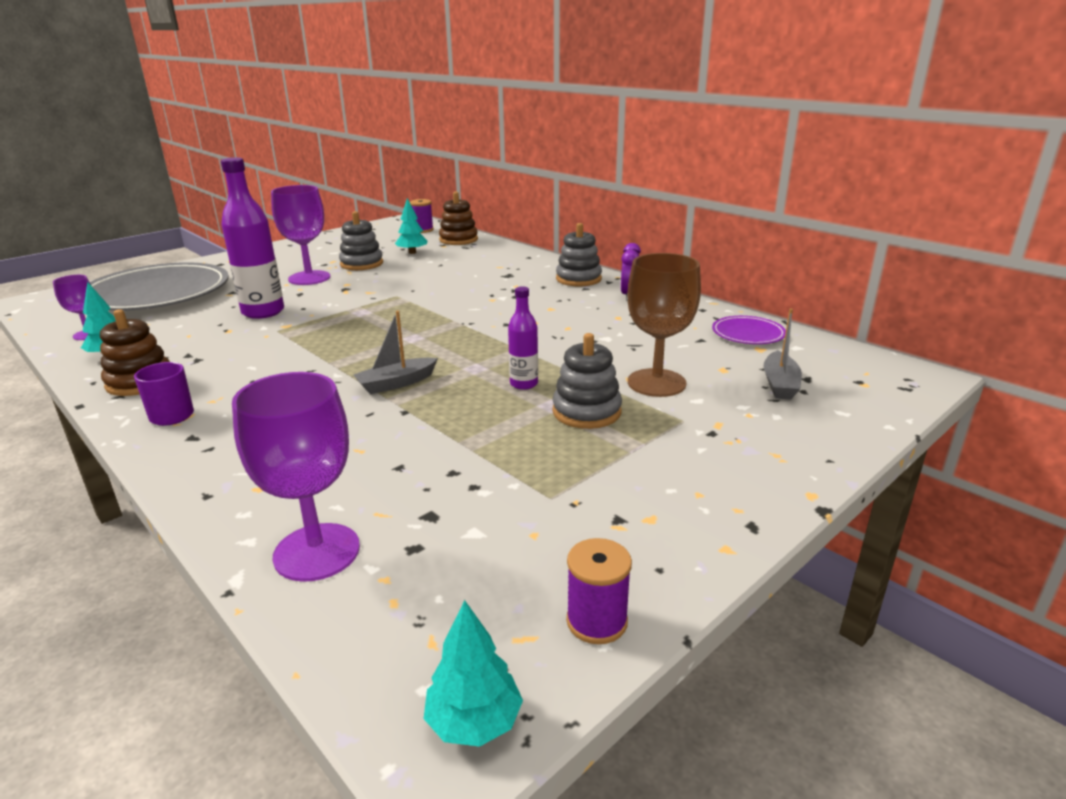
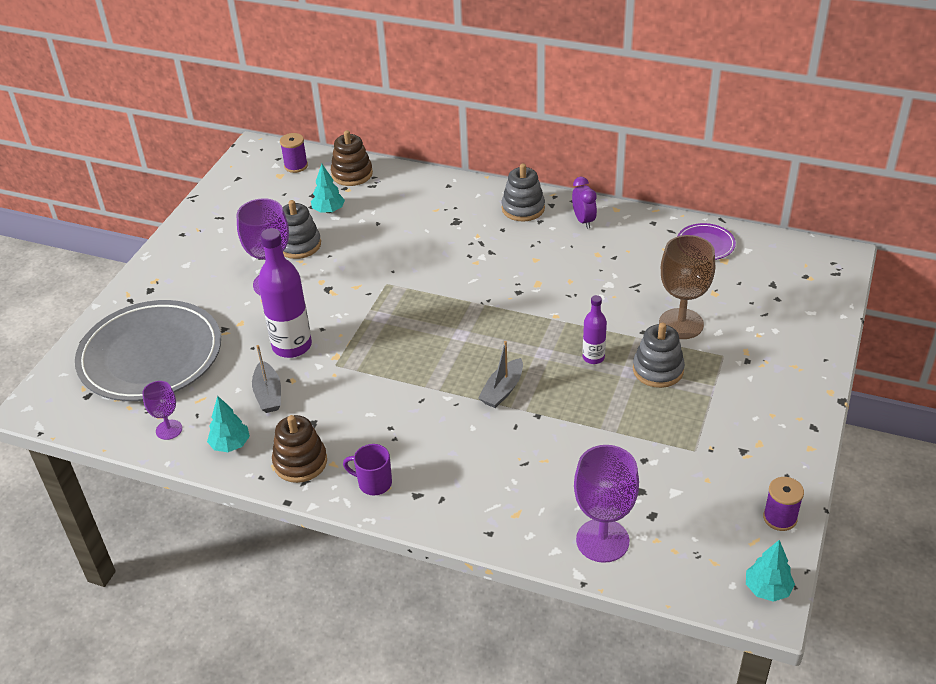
camera: 25 degrees left, 15 degrees up
(780, 384) = (759, 297): grey boat -> grey boat (268, 394)

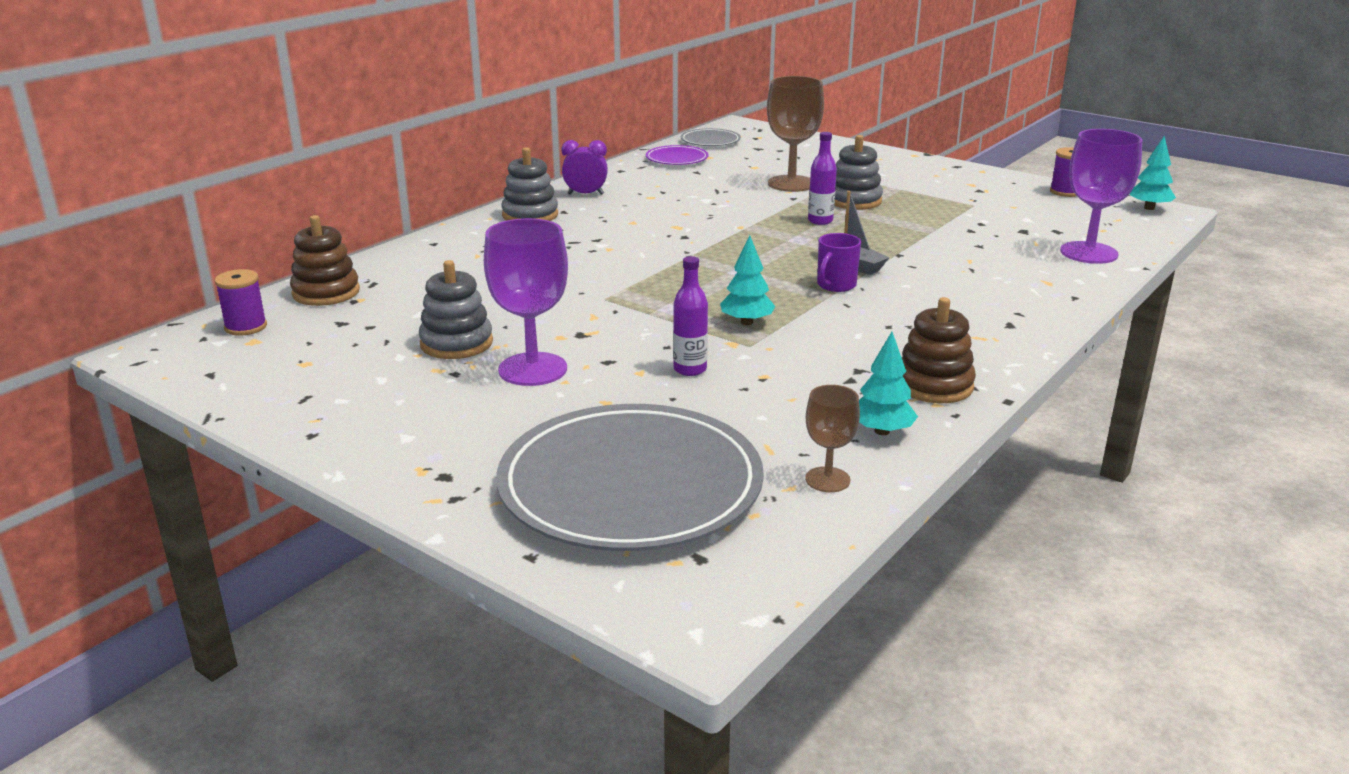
camera: 75 degrees left, 15 degrees down
(169, 429) = (827, 480): purple goblet -> brown goblet
(268, 394) = (785, 395): grey boat -> none
(292, 346) = (690, 369): purple bottle -> purple bottle, size x0.54
(329, 211) = (396, 316): turquoise tree -> turquoise tree (746, 322)
(373, 483) = (984, 345): purple mug -> purple mug (835, 285)
(773, 251) = (710, 141): none -> grey plate

